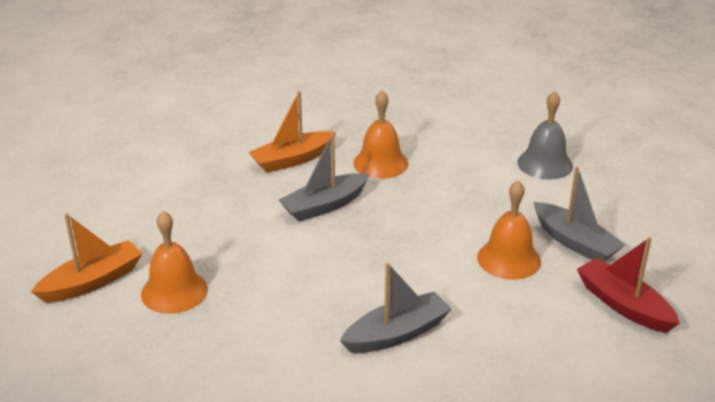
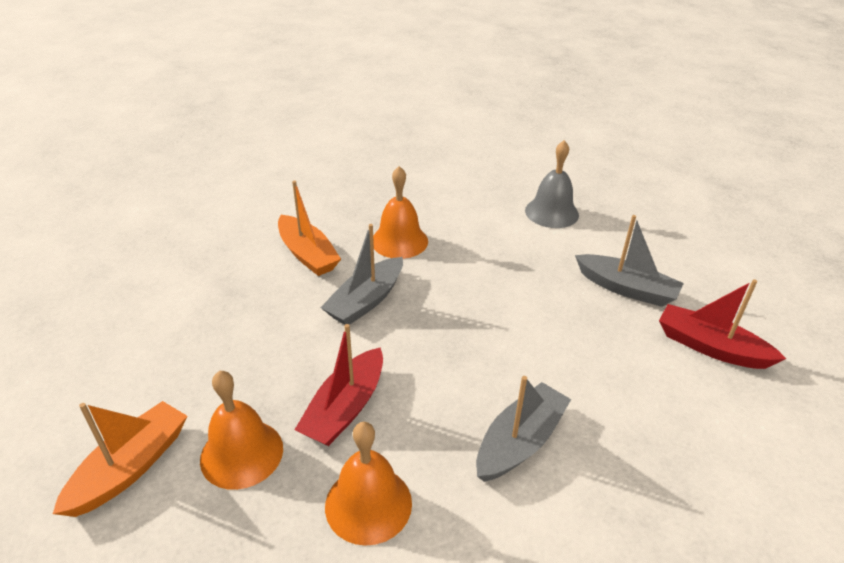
camera: 20 degrees left, 5 degrees up
(267, 279) = (345, 408): none -> red boat
(292, 160) = (307, 254): orange boat -> orange boat turned 75 degrees counterclockwise
(509, 259) = (579, 321): orange bell -> orange bell (368, 504)

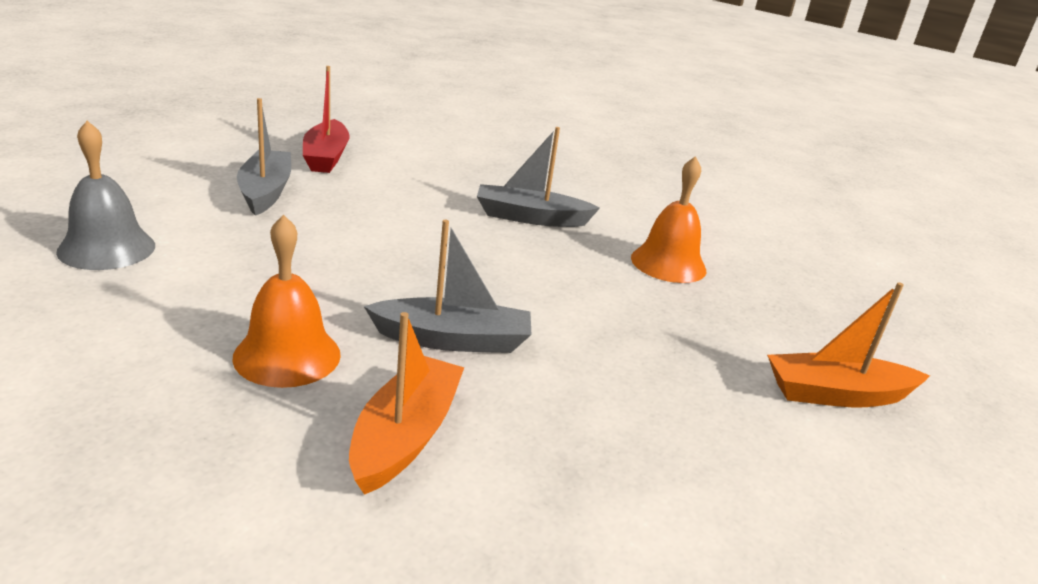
camera: 130 degrees left, 10 degrees down
(241, 453) = (728, 337): orange bell -> none
(345, 408) = (611, 301): red boat -> none

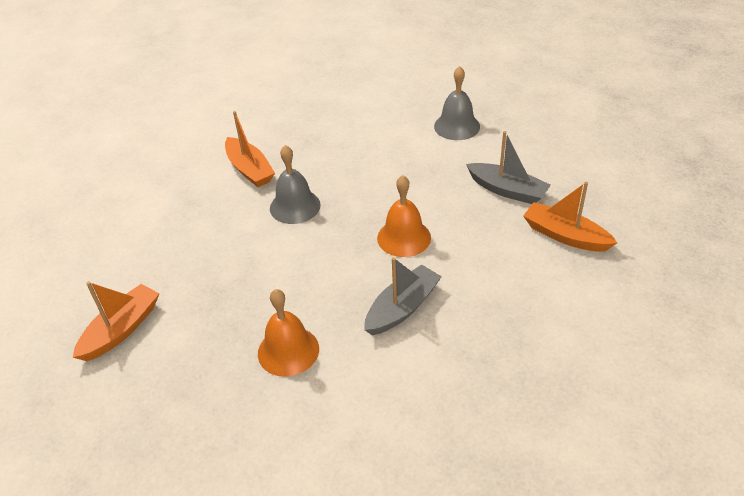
camera: 135 degrees right, 15 degrees up
(287, 355) = (325, 156): orange bell -> orange bell (404, 237)
(326, 157) = (565, 236): red boat -> orange boat
(453, 340) = (295, 206): grey boat -> grey bell

